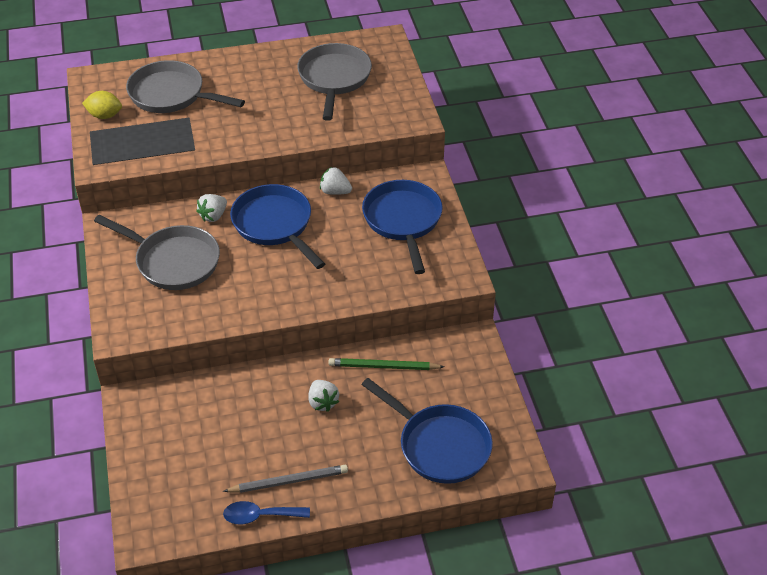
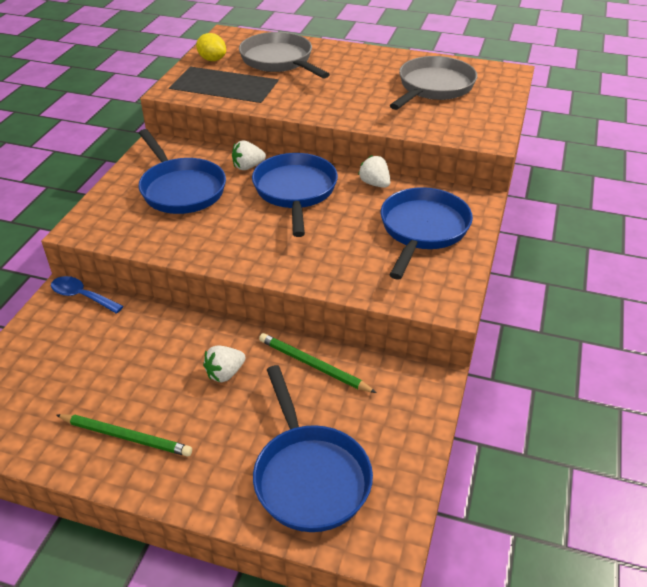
camera: 30 degrees right, 5 degrees down
(173, 261) = (181, 189): grey pan -> blue pan
(260, 516) = (68, 458): blue spoon -> blue spoon (82, 296)
(289, 481) = (126, 436): grey pencil -> green pencil
(322, 402) = (225, 373): white strawberry -> white strawberry turned 45 degrees clockwise

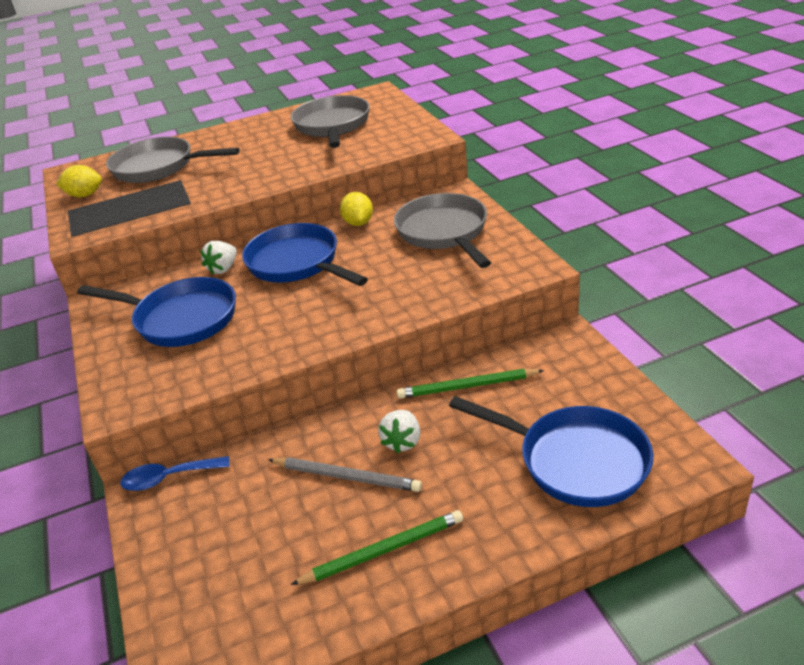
camera: 35 degrees left, 5 degrees down
(166, 371) = (347, 476): none -> grey pencil
(374, 184) = (358, 223): white strawberry -> yellow lemon
(422, 230) = (444, 232): blue pan -> grey pan

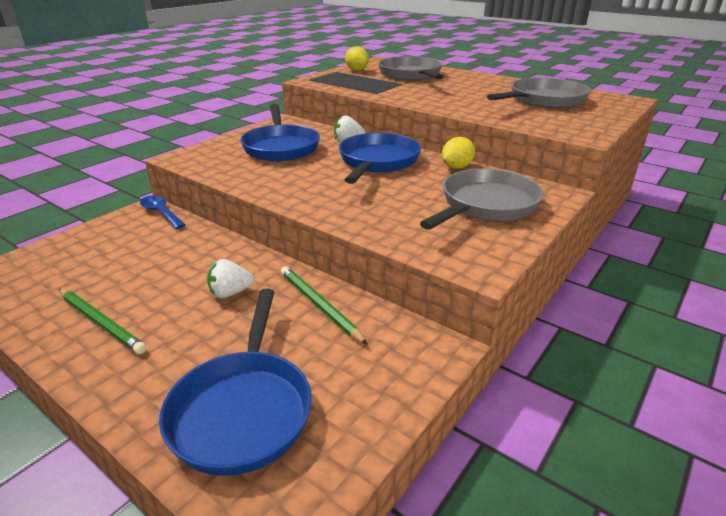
camera: 55 degrees right, 5 degrees down
(347, 476) = (180, 279): grey pencil -> none

